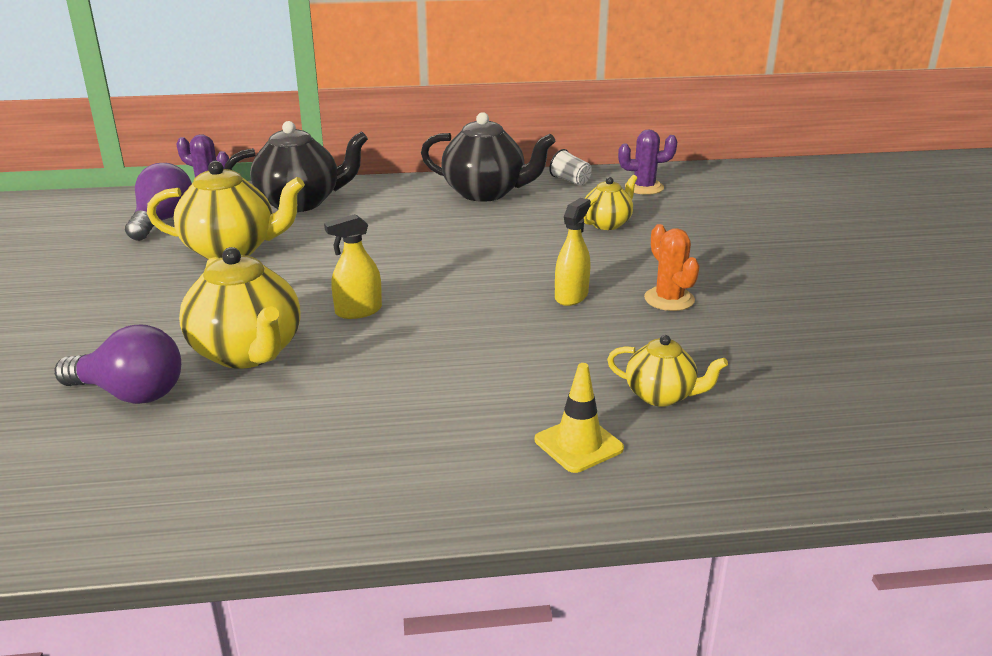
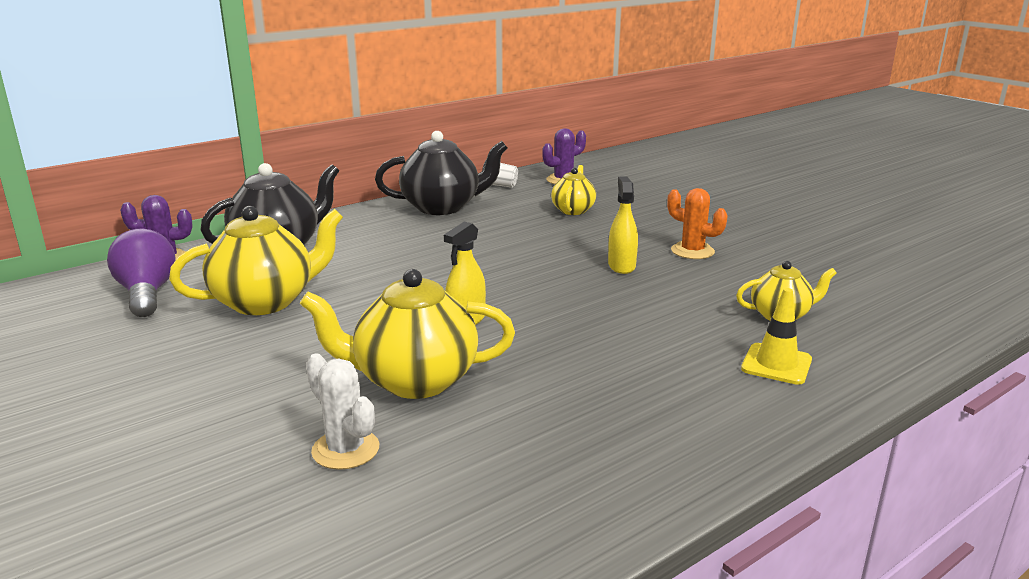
camera: 30 degrees left, 5 degrees down
(130, 393) = (345, 449): purple light bulb -> white cactus
(248, 353) = (414, 380): yellow teapot -> yellow teapot turned 150 degrees clockwise

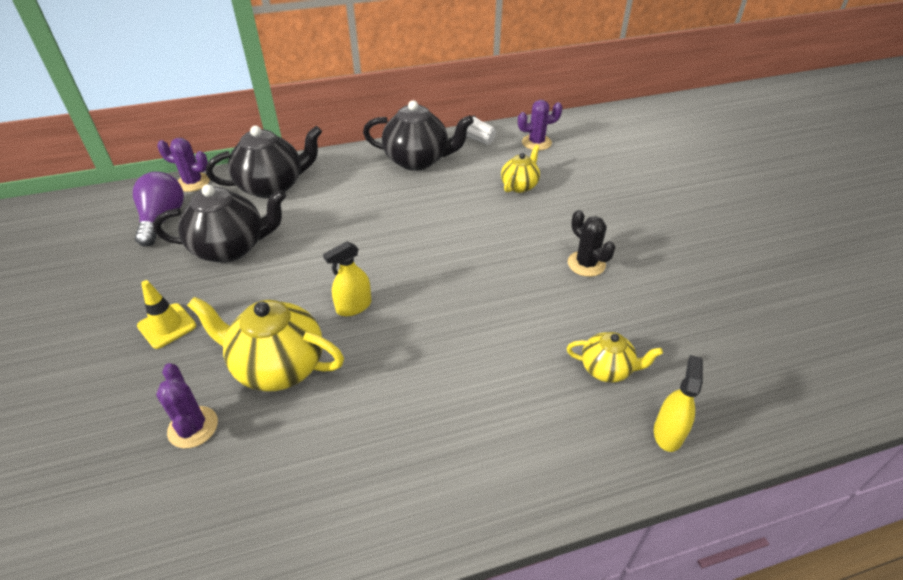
camera: 20 degrees right, 20 degrees up
(266, 301) = (231, 248): yellow teapot -> black teapot
(345, 449) = (193, 427): white cactus -> purple cactus
(621, 266) = (513, 269): yellow spray bottle -> yellow spray bottle (668, 433)
(692, 251) = (586, 264): orange cactus -> black cactus
(776, 364) = (560, 431): yellow traffic cone -> yellow traffic cone (167, 326)

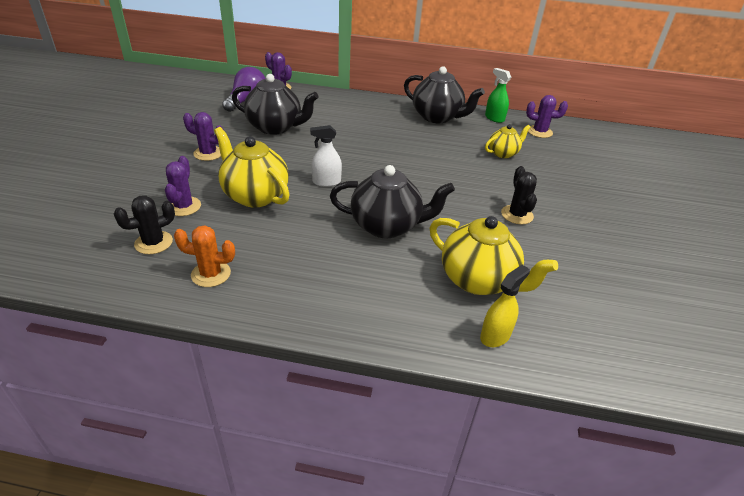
camera: 25 degrees right, 5 degrees down
(167, 326) = (208, 153): yellow traffic cone -> purple cactus
(192, 506) = (153, 243): none -> black cactus
(272, 186) = (326, 103): black teapot -> black teapot (387, 226)
(306, 515) = (211, 274): none -> orange cactus
(354, 306) = (326, 182): yellow spray bottle -> white spray bottle
(479, 140) = (494, 118): white cup -> green spray bottle
(607, 369) = (479, 280): yellow teapot -> yellow teapot, size x1.77

